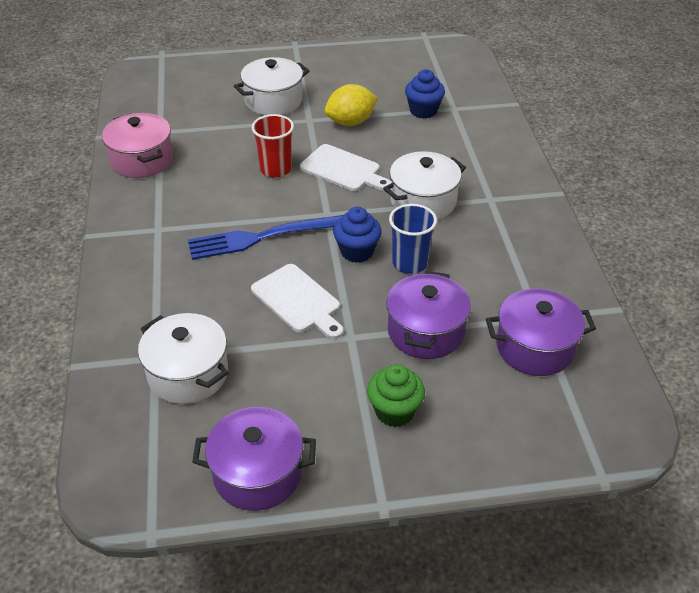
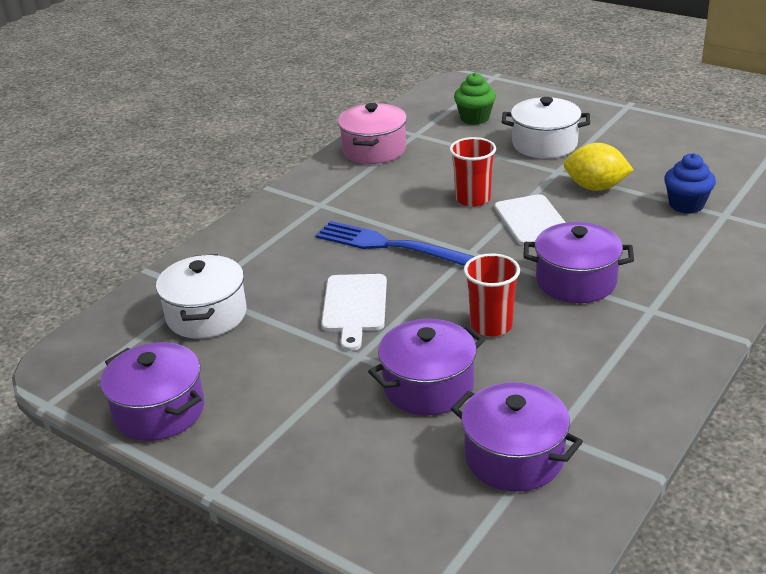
camera: 45 degrees right, 10 degrees down
(357, 251) = (455, 293): blue cupcake -> none
(394, 411) = (316, 431): green cupcake -> green cupcake (474, 118)
(410, 263) = (491, 325): blue cup -> red cup
(423, 201) = (576, 281): white pot -> purple pot

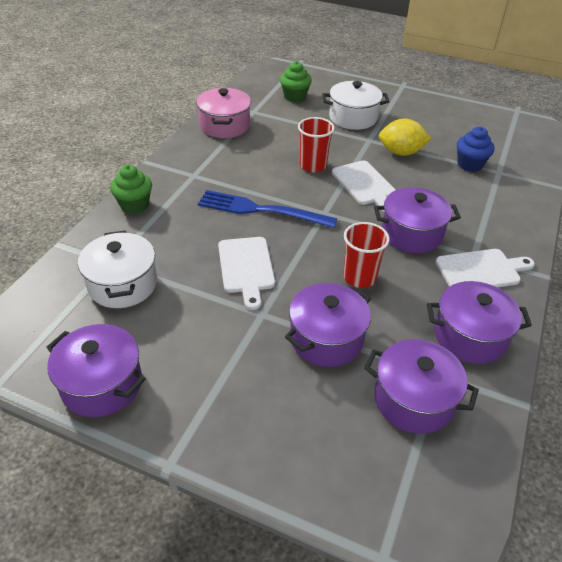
camera: 15 degrees left, 10 degrees up
(241, 234) = (134, 205): none -> green cupcake
(611, 397) = (469, 336): none -> purple pot
(654, 327) = (481, 270): none -> white cutting board

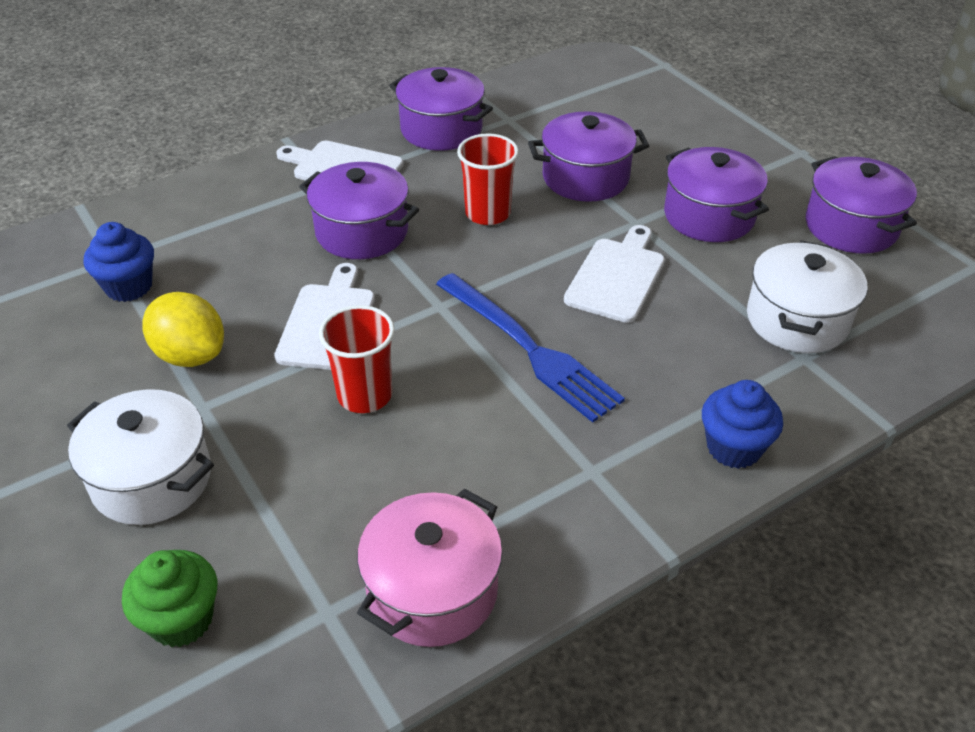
camera: 145 degrees left, 0 degrees up
(134, 205) = (734, 448): green cupcake -> blue cupcake
(413, 400) = (551, 114): purple pot -> purple pot (709, 216)

